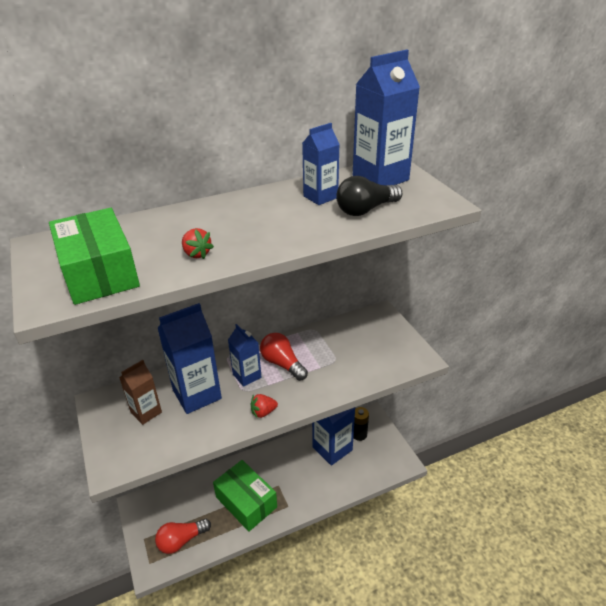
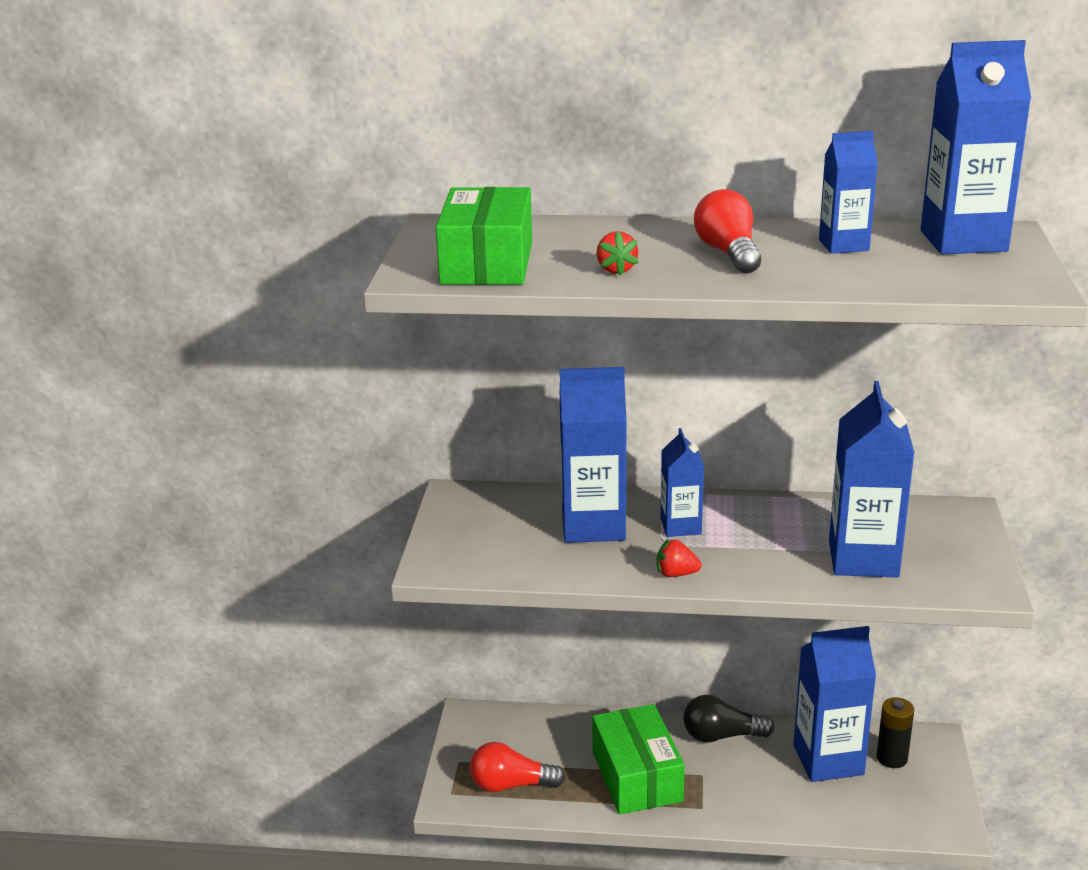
camera: 30 degrees right, 10 degrees down
(146, 412) = (511, 524): brown carton -> none
(282, 364) = (746, 528): red light bulb -> red light bulb (728, 253)
(352, 362) = (863, 559): none -> blue carton
(365, 210) = (896, 271): black light bulb -> black light bulb (721, 736)

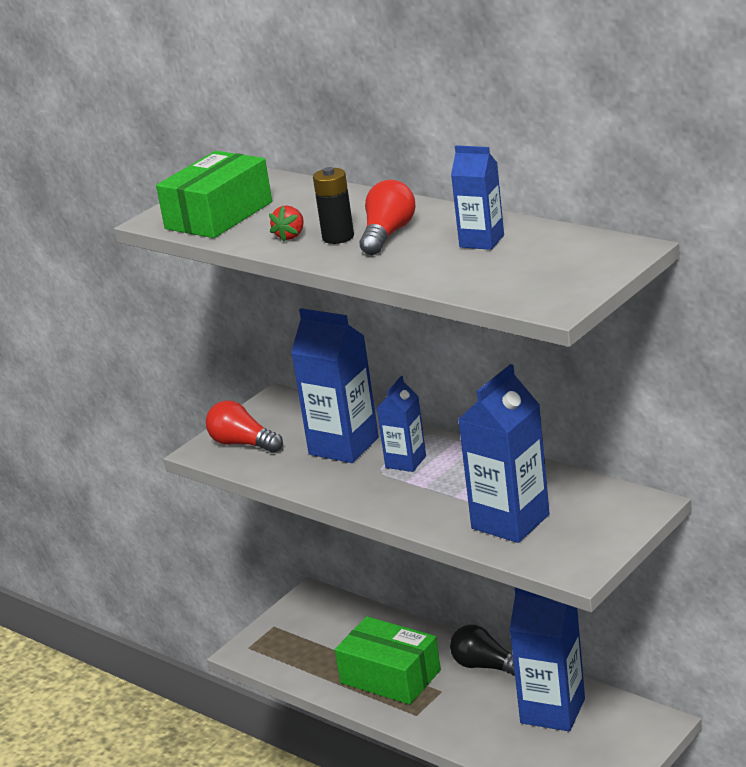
camera: 35 degrees right, 0 degrees up
(511, 785) = (294, 654): red light bulb -> red light bulb (243, 444)
(637, 776) = (390, 676): green box -> green box turned 75 degrees counterclockwise
(676, 574) = (358, 498): red strawberry -> none
(892, 758) = (607, 726): black battery -> black battery (338, 237)
(963, 241) = (579, 252): blue carton -> none

